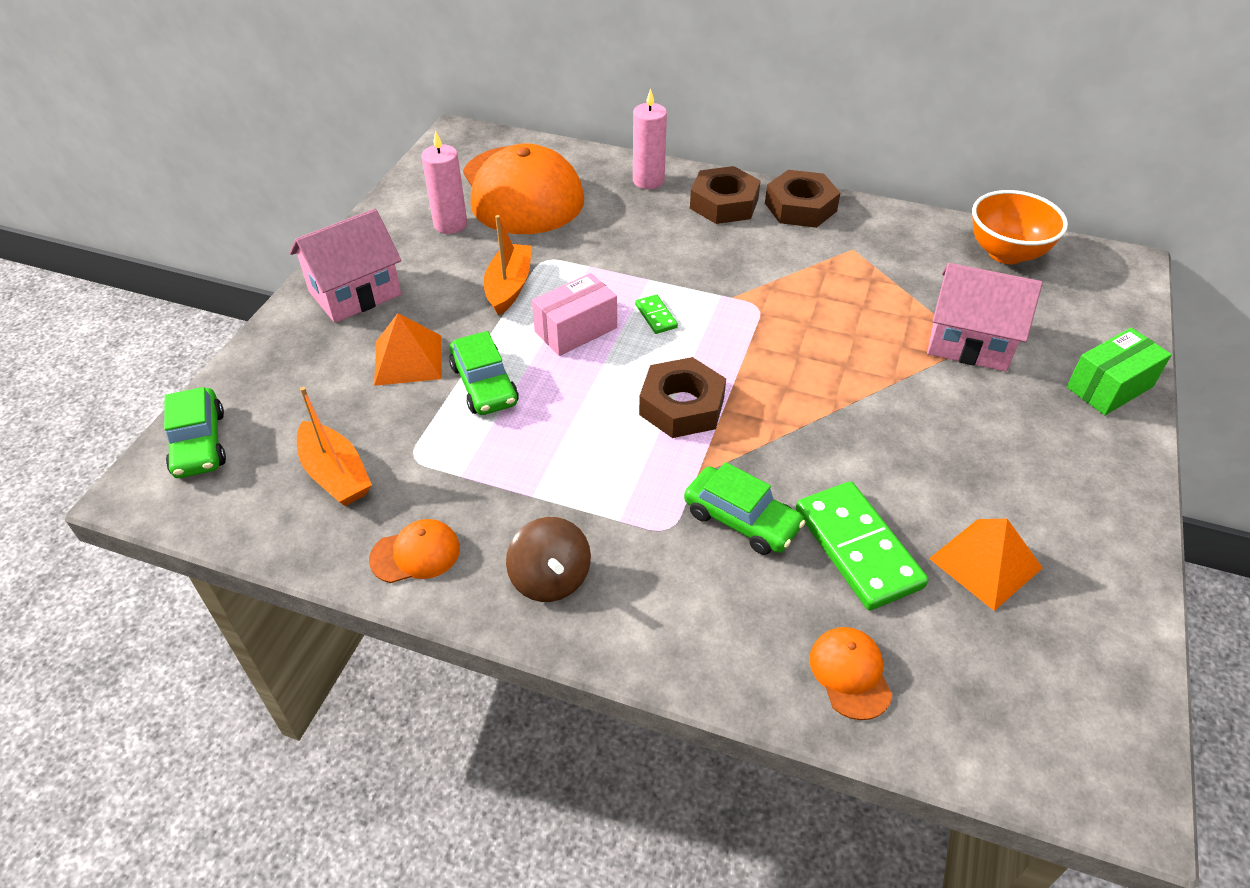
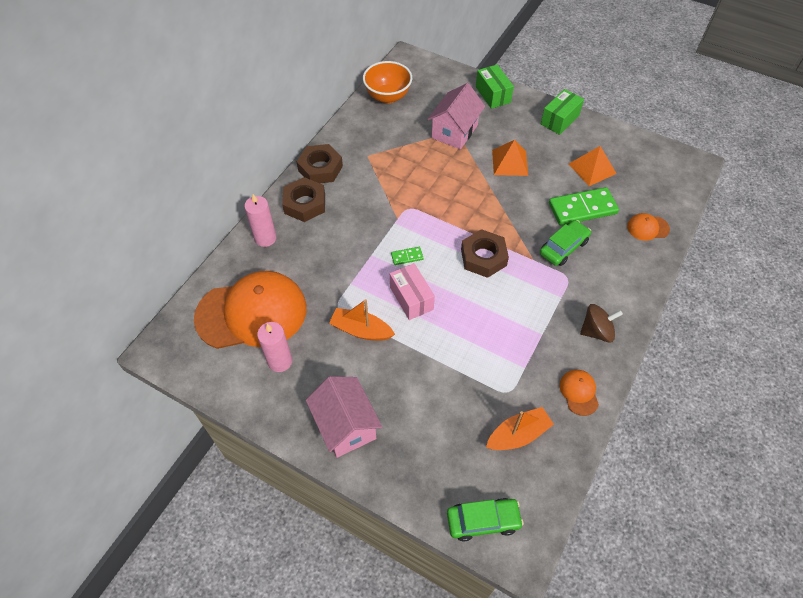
camera: 80 degrees left, 10 degrees up
(408, 359) = (422, 392): orange pyramid -> orange pyramid (509, 162)
(484, 385) = (452, 351): green car -> none
(1106, 499) = (559, 120): none -> green box

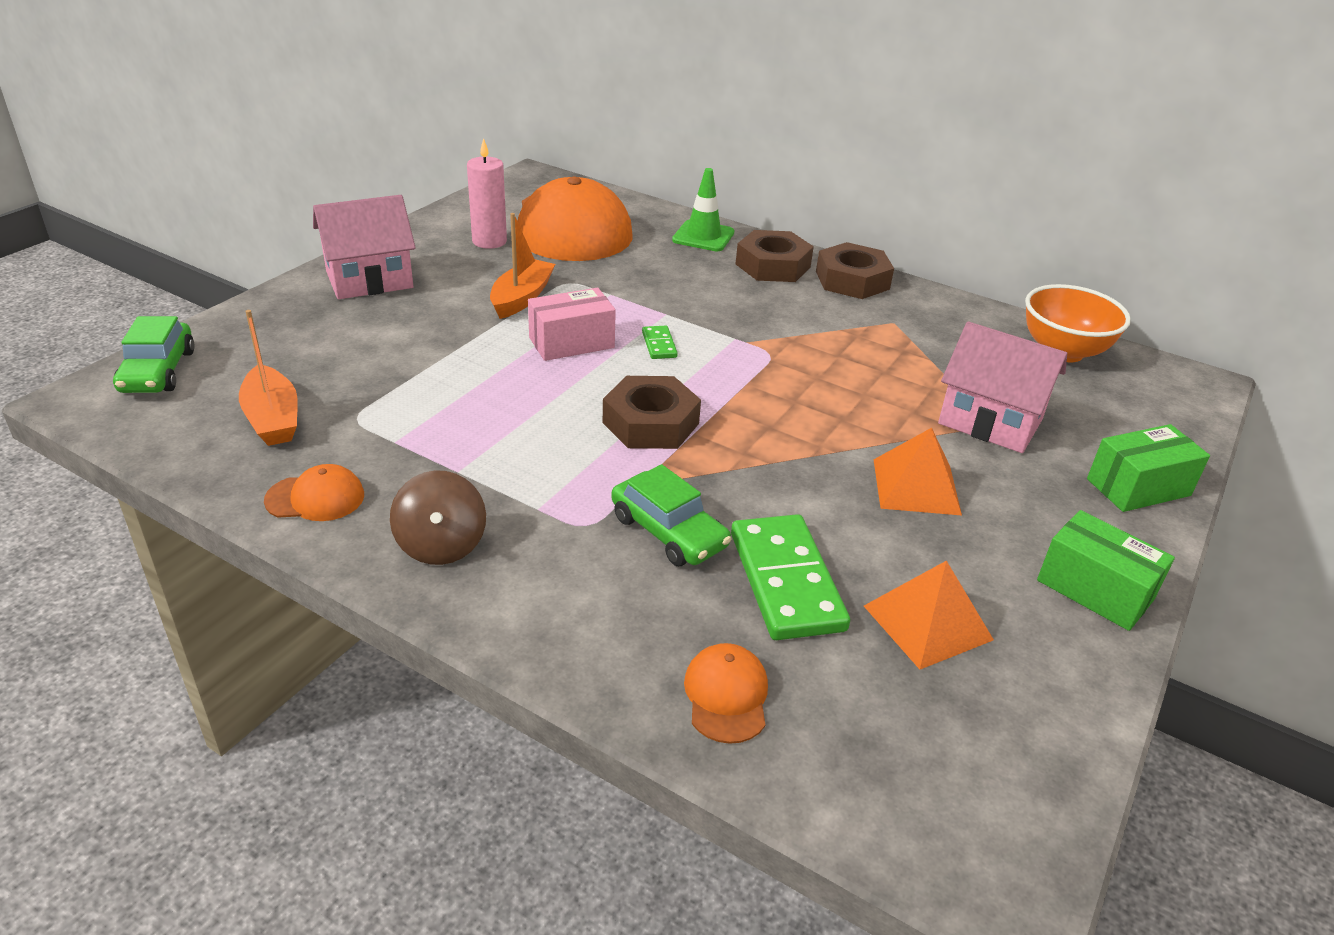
camera: 90 degrees right, 20 degrees down
(265, 238) = (703, 236): pink candle -> green traffic cone

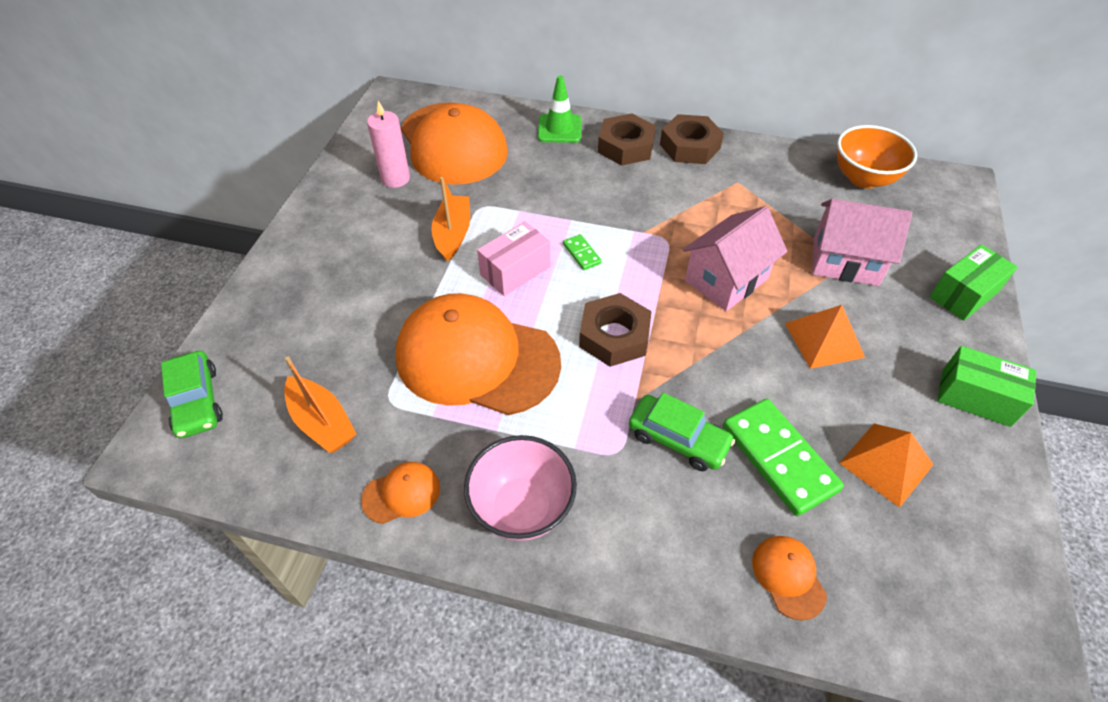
camera: 15 degrees left, 15 degrees up
(369, 280) = (320, 248): pink house -> pink house (726, 280)
(441, 545) = (522, 507): brown spinning top -> pink bowl
(477, 406) = (476, 359): none -> orange cap

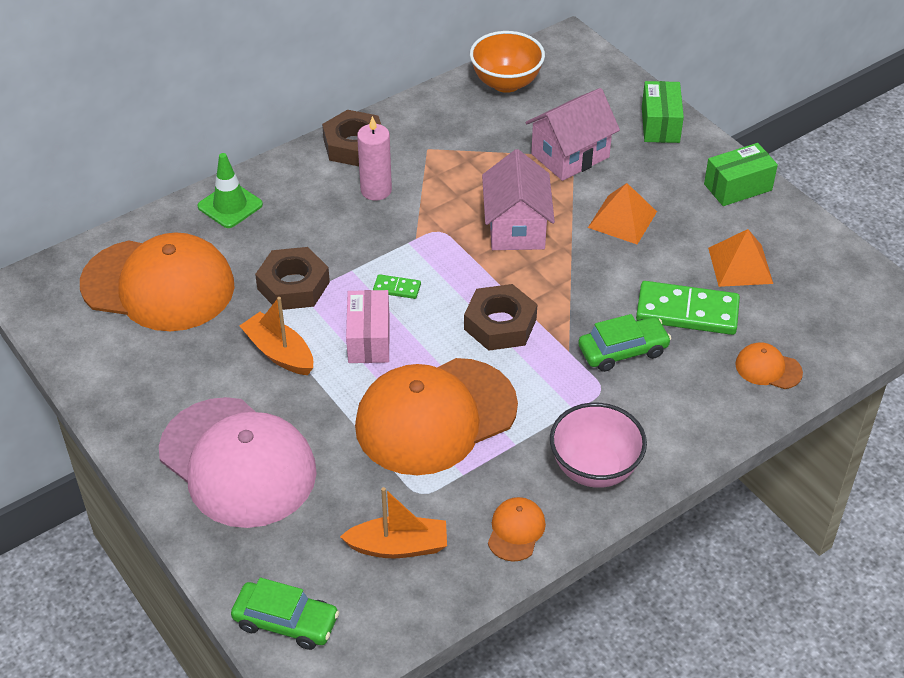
camera: 50 degrees left, 5 degrees down
(331, 278) = (238, 462): none -> pink cap
(395, 178) = (157, 351): pink candle -> pink candle (376, 190)
(626, 146) = (306, 181): brown nut -> brown nut (293, 285)

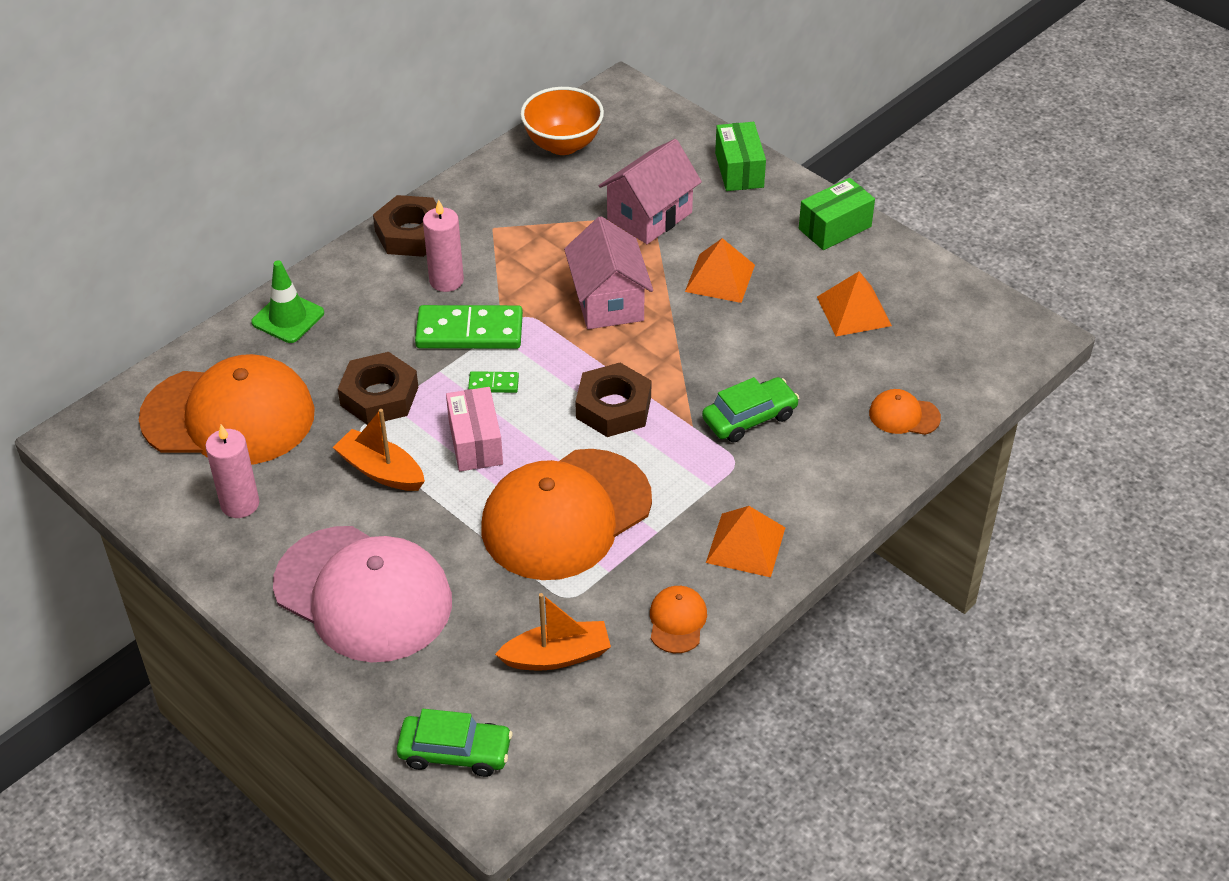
camera: 10 degrees left, 0 degrees up
(149, 365) = (240, 504): none -> pink candle
(594, 468) = (745, 545): pink bowl -> orange pyramid
(687, 312) = (808, 367): green domino -> green domino (469, 331)

